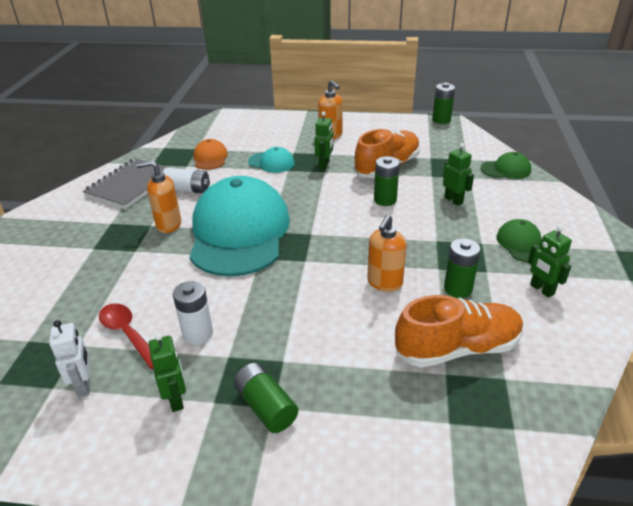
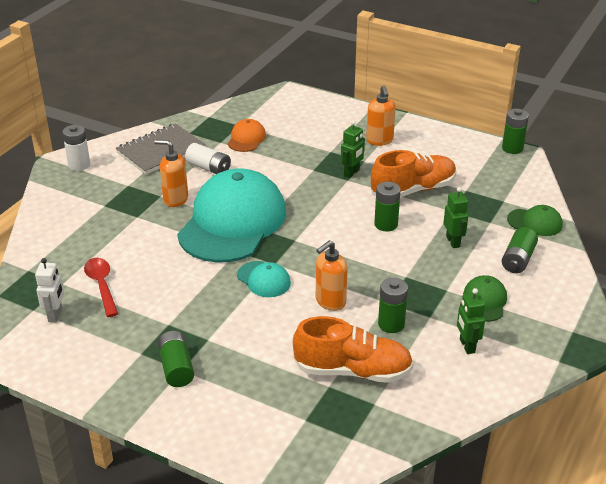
camera: 20 degrees right, 0 degrees up
(176, 399) = (115, 343): green robot -> none
(198, 334) = (154, 300): white battery -> white battery (79, 165)
(271, 162) = (302, 158): turquoise cap -> turquoise cap (264, 279)
(518, 202) = (518, 259): none -> green battery

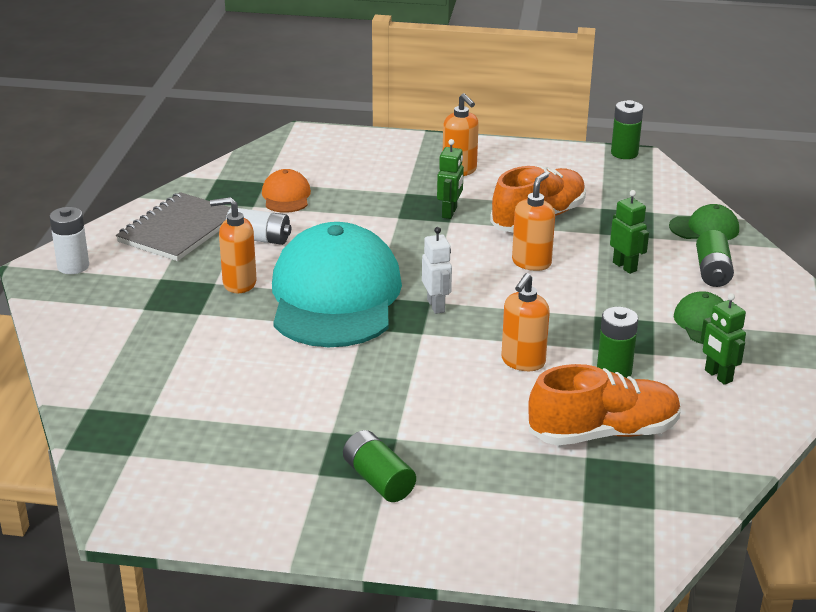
camera: 20 degrees left, 5 degrees down
(55, 315) = (166, 454): white robot -> white robot (436, 306)
(101, 285) = (207, 405): red spoon -> none
(264, 279) = (421, 354): turquoise cap -> none
(386, 224) = (531, 263): green battery -> orange soap dispenser

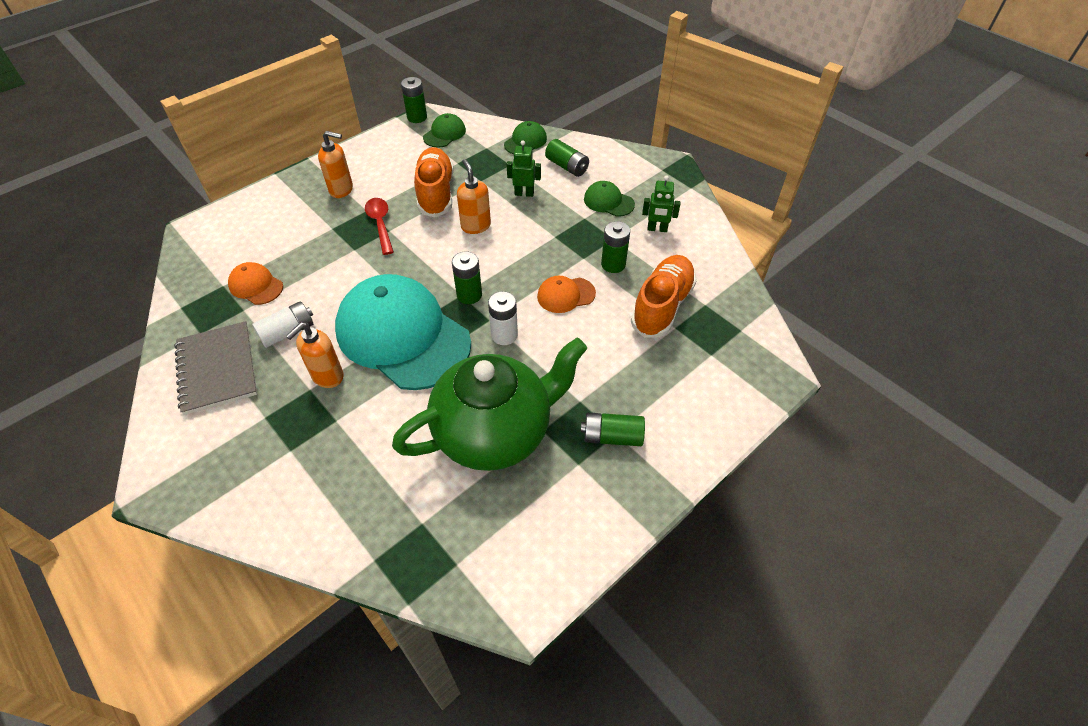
camera: 50 degrees left, 20 degrees up
(73, 266) = (179, 463): white battery -> white battery (504, 335)
(293, 404) = (495, 432): none -> green teapot
(436, 306) = (469, 295): white robot -> green battery
(449, 213) = (380, 224): green robot -> red spoon
(523, 362) = (565, 295): orange soap dispenser -> orange cap
(629, 179) = (444, 134): none -> green cap

